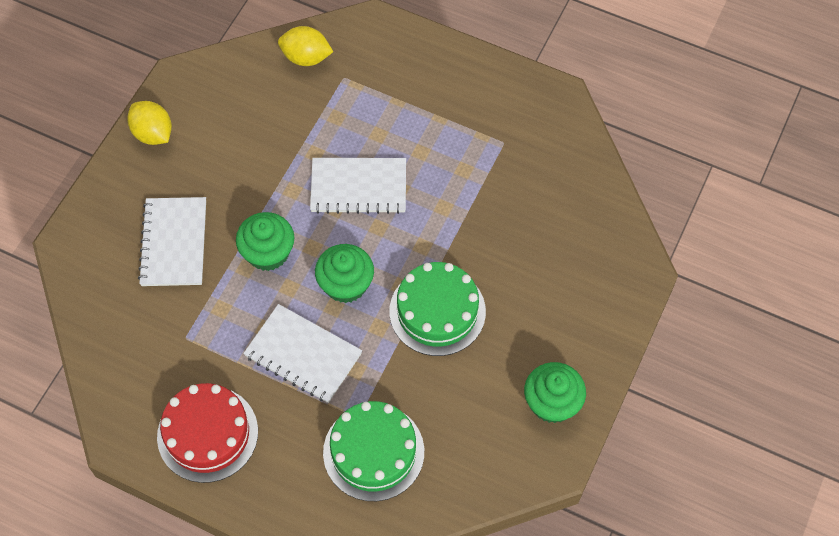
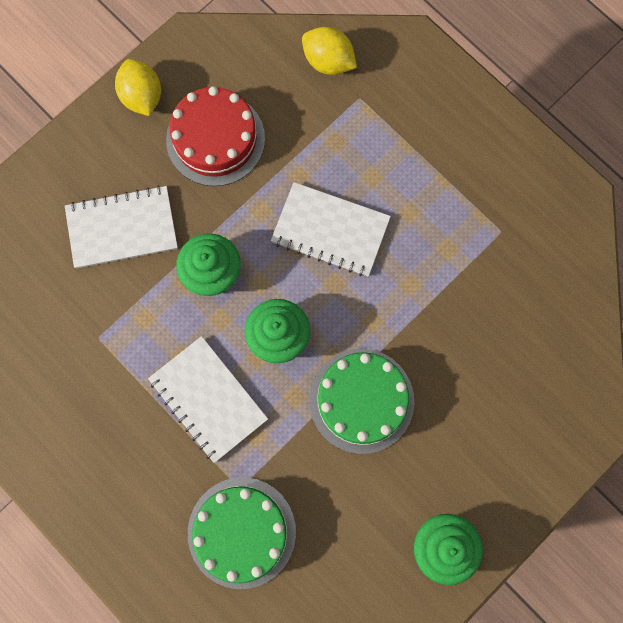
camera: 20 degrees right, 15 degrees up
(174, 243) = (122, 228): white notebook -> white notebook turned 60 degrees clockwise
(207, 434) = (85, 451): red cake -> red cake (215, 139)

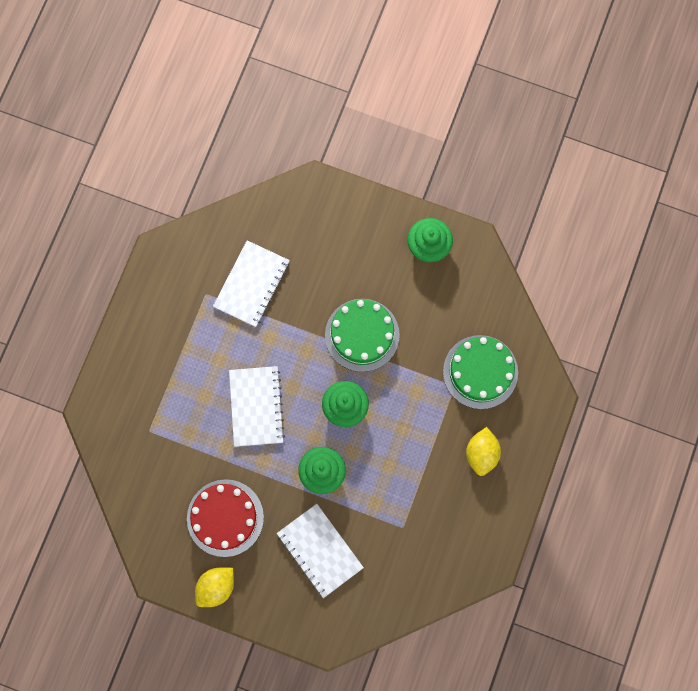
camera: 115 degrees left, 0 degrees up
(208, 399) = (408, 433): white notebook -> white notebook (251, 284)
(328, 61) = (130, 465): yellow lemon -> yellow lemon (481, 453)

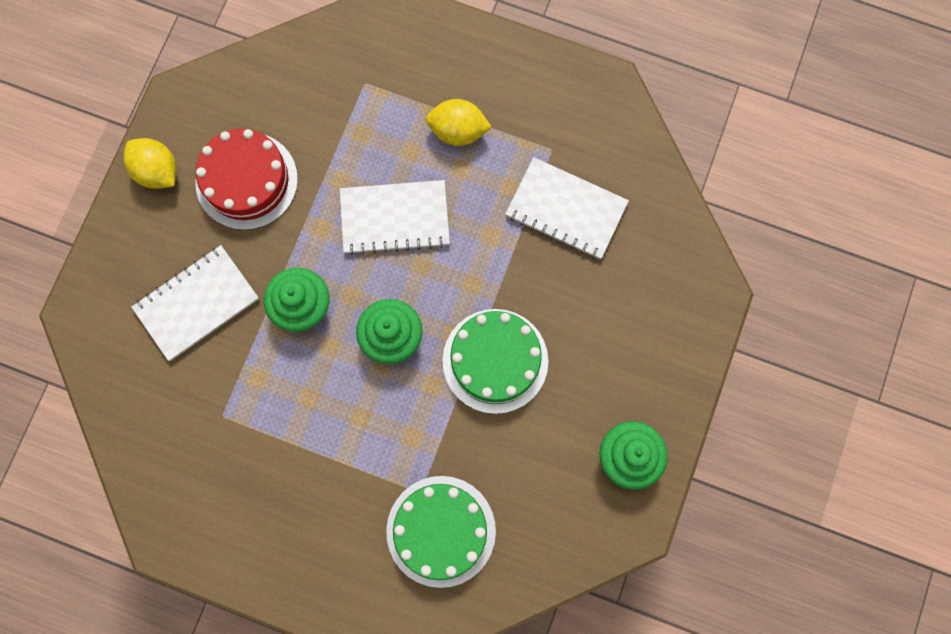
camera: 90 degrees right, 0 degrees up
(481, 453) = (321, 530): yellow lemon -> yellow lemon (458, 131)

